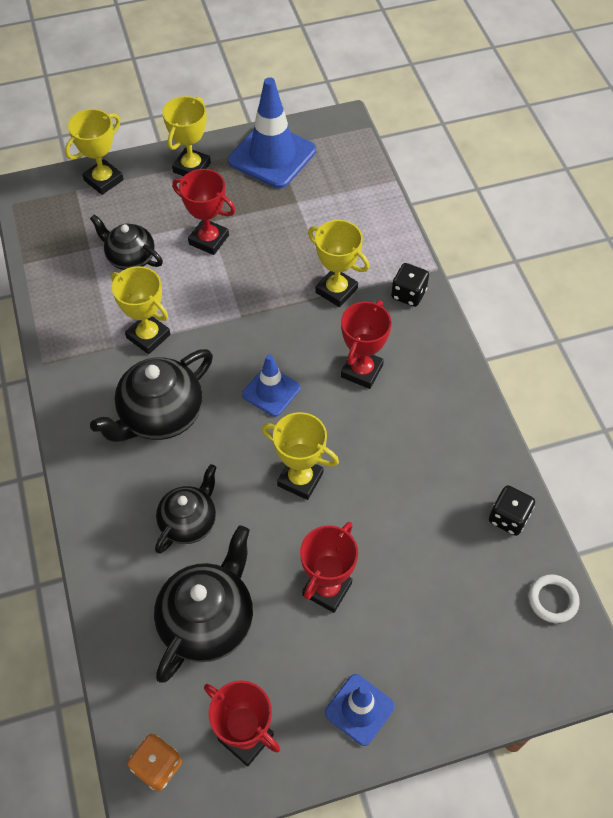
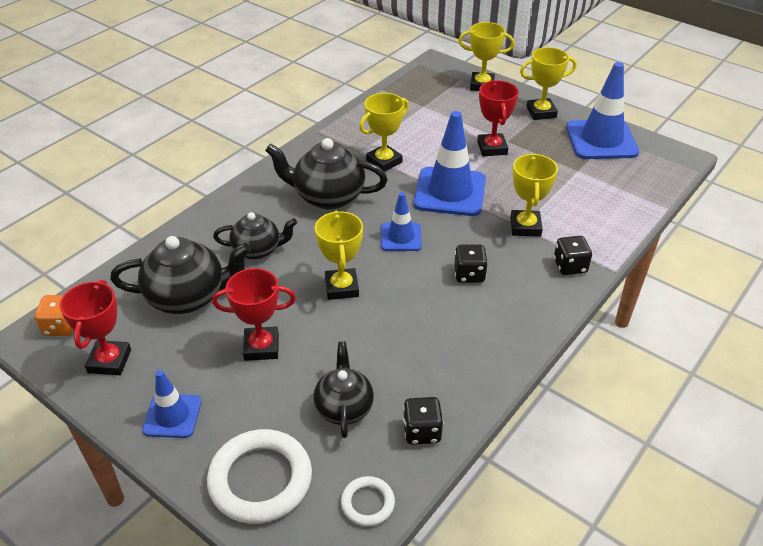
camera: 55 degrees right, 15 degrees down
(130, 258) = (436, 124): black teapot -> black teapot (344, 407)
(148, 336) = (384, 161): yellow trophy -> yellow trophy turned 45 degrees clockwise
(242, 313) = (450, 192): none -> blue traffic cone
(361, 371) = (469, 274): red trophy -> black dice
(480, 669) = (260, 480): none -> white ring

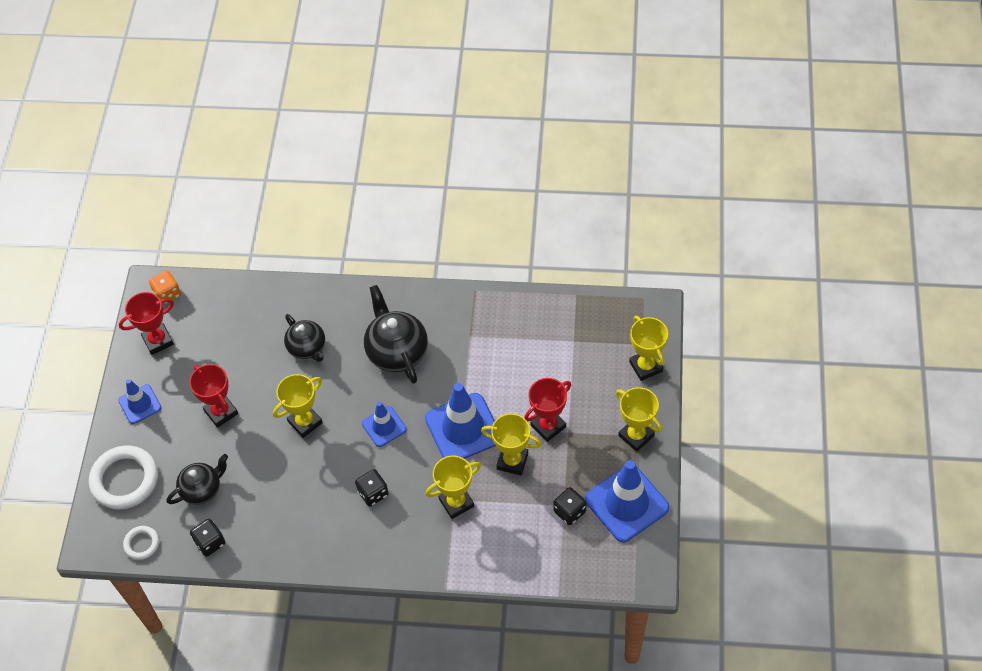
camera: 60 degrees right, 15 degrees up
(188, 297) = (236, 340): black teapot -> none
(384, 161) = (469, 360): yellow trophy -> yellow trophy (512, 461)
(570, 266) = (429, 555): black dice -> black dice (569, 511)

